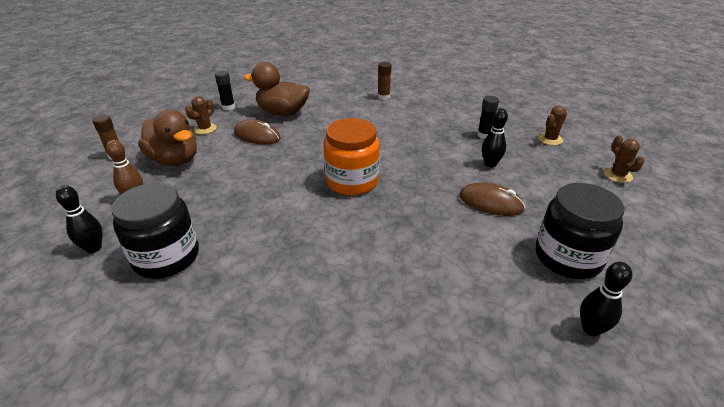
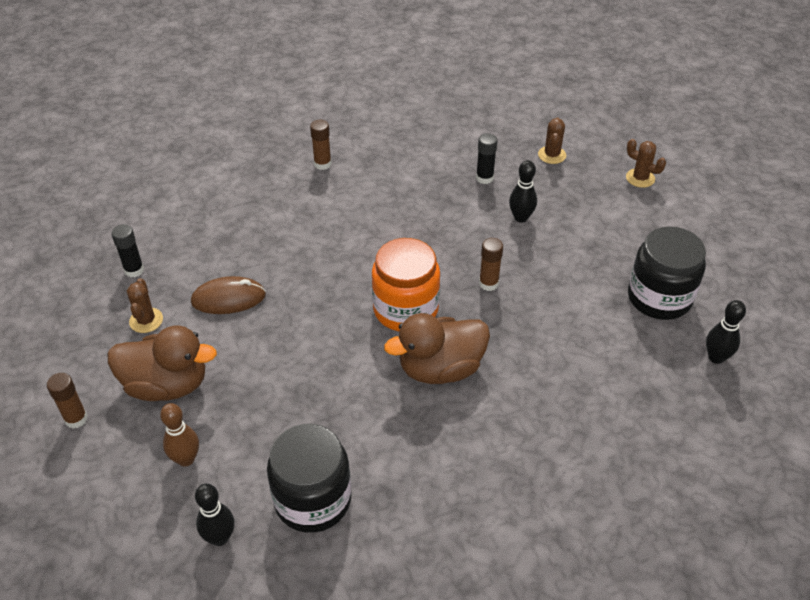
camera: 35 degrees left, 10 degrees up
(282, 112) = (220, 246): brown duck -> brown duck (440, 368)
(426, 190) = (488, 283): none -> brown glue stick
(490, 203) = (557, 268): brown mouse -> none

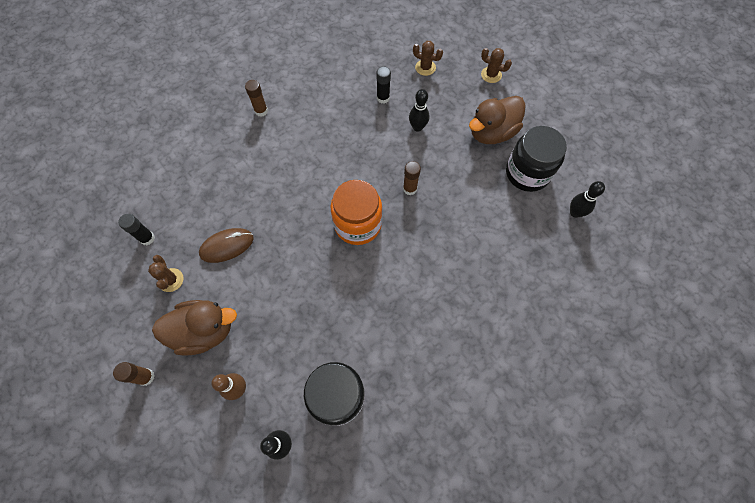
camera: 15 degrees left, 20 degrees up
(440, 368) = (395, 267): brown duck -> brown duck (491, 133)
(552, 155) = (425, 67): brown cactus -> brown cactus turned 60 degrees counterclockwise

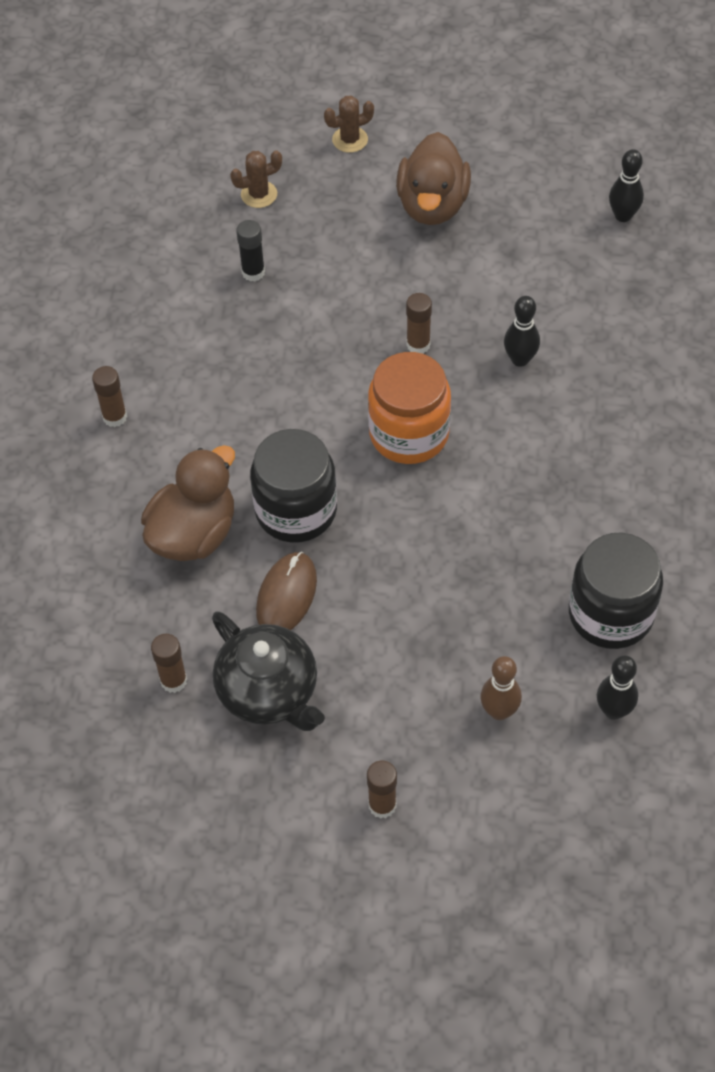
camera: 45 degrees left, 10 degrees down
(147, 238) = (173, 680): black glue stick -> brown glue stick
(171, 280) = (269, 691): brown cactus -> black teapot
(204, 331) = (384, 699): brown duck -> brown duck (194, 534)
(417, 127) = (339, 270): black bowling pin -> black bowling pin (520, 359)
(527, 173) = (525, 216): black jar -> black jar (296, 510)

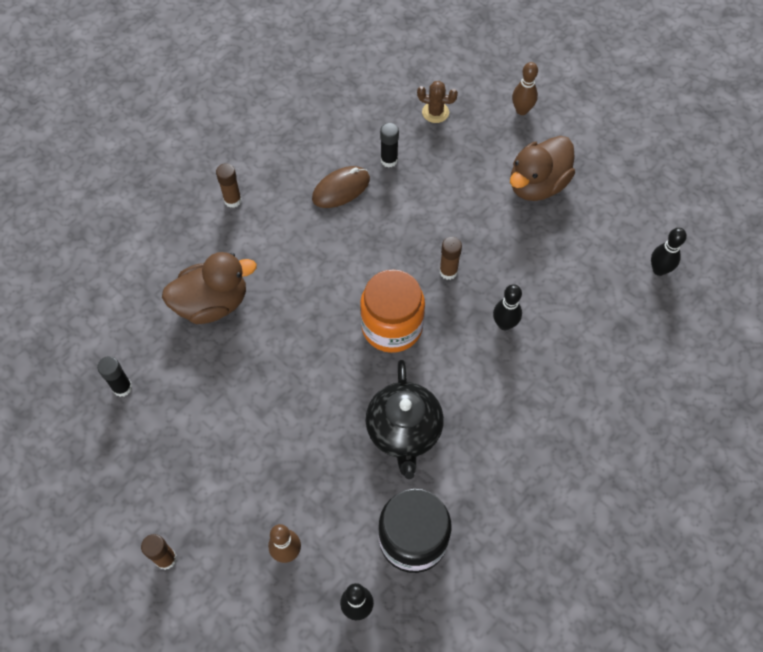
camera: 35 degrees right, 5 degrees up
(173, 680) = (122, 387): brown glue stick -> black glue stick
(269, 691) = (167, 435): black teapot -> black teapot (404, 431)
(286, 595) = (229, 380): brown mouse -> brown mouse (341, 189)
(296, 510) = (282, 329): black jar -> none
(350, 140) = (522, 110): brown cactus -> brown bowling pin

